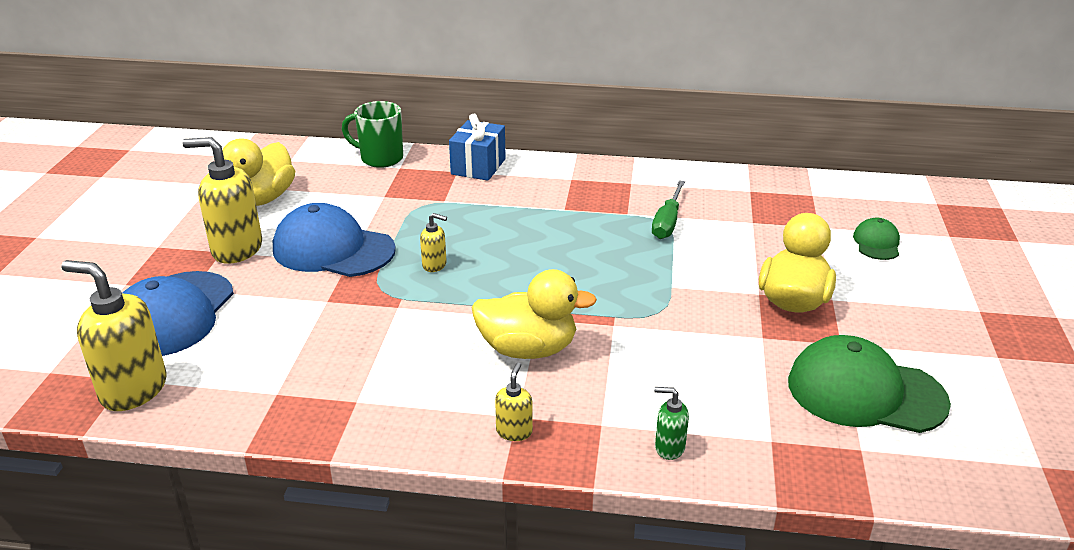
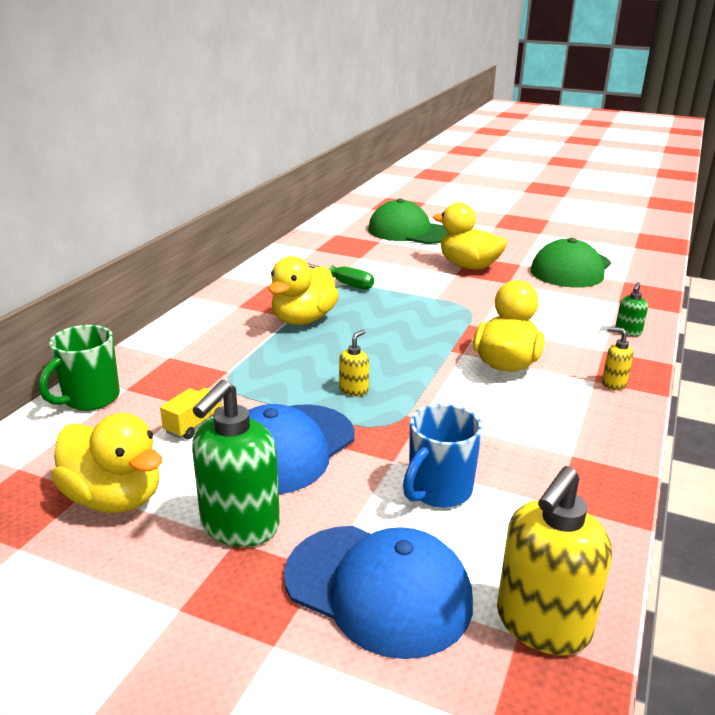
camera: 75 degrees left, 5 degrees down
(236, 249) = (239, 526): yellow soap dispenser -> green soap dispenser
(287, 328) = (438, 491): none -> blue mug
(357, 205) = (194, 425): none -> yellow truck
(478, 166) = (170, 344): blue gift -> none
(563, 216) = (303, 319): none -> yellow duck
(876, 243) = (409, 232): green cap -> green cap, size x2.01

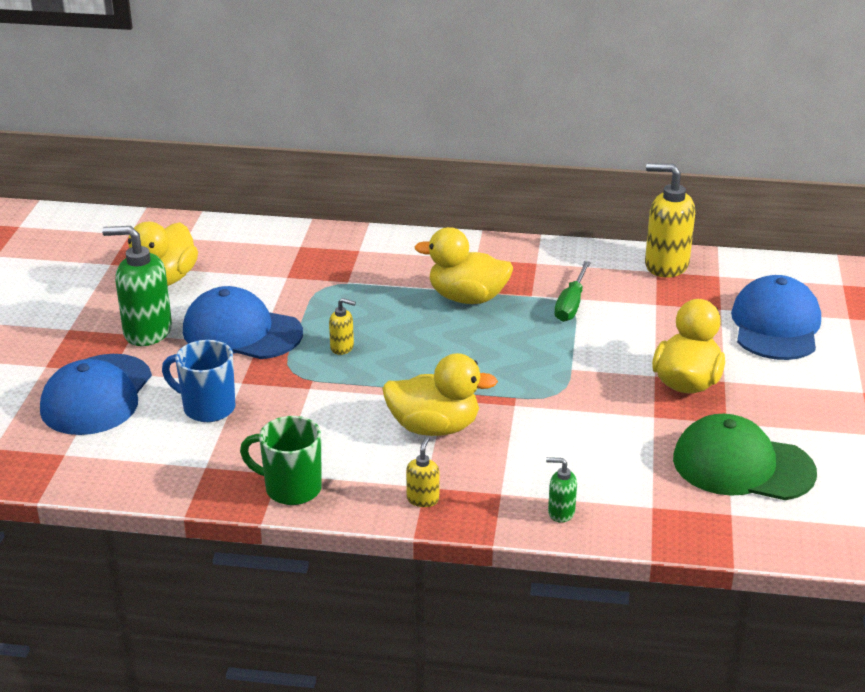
camera: 75 degrees right, 5 degrees up
(90, 399) = (279, 236): green mug -> green mug (291, 488)
(194, 425) = (260, 286): yellow truck -> none
(409, 232) = (775, 325): green cap -> blue cap
(542, 624) = (74, 463): yellow soap dispenser -> yellow soap dispenser (665, 265)

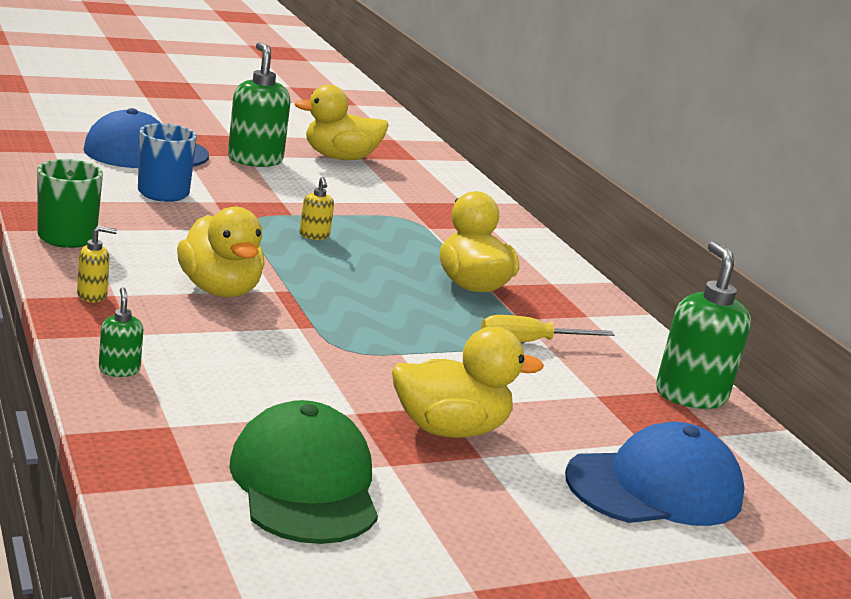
camera: 55 degrees right, 10 degrees down
(241, 332) = (294, 193): blue cap -> none
(571, 304) = (529, 342): green screwdriver -> yellow screwdriver
(665, 265) = (690, 395): yellow soap dispenser -> green soap dispenser

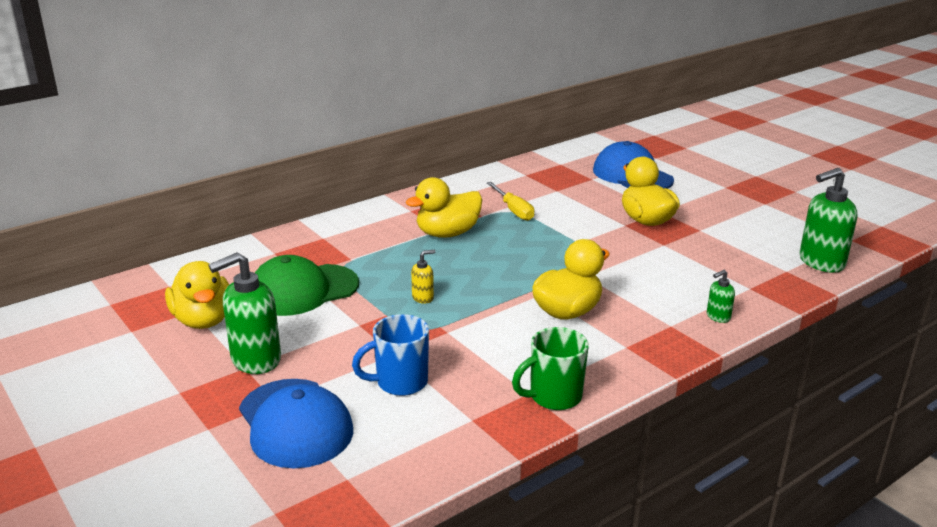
camera: 100 degrees left, 5 degrees up
(92, 295) = (639, 354): yellow soap dispenser -> none
(304, 483) = (746, 246): green cap -> green cap (303, 290)
(690, 395) = (524, 170): green soap dispenser -> green soap dispenser (821, 262)

